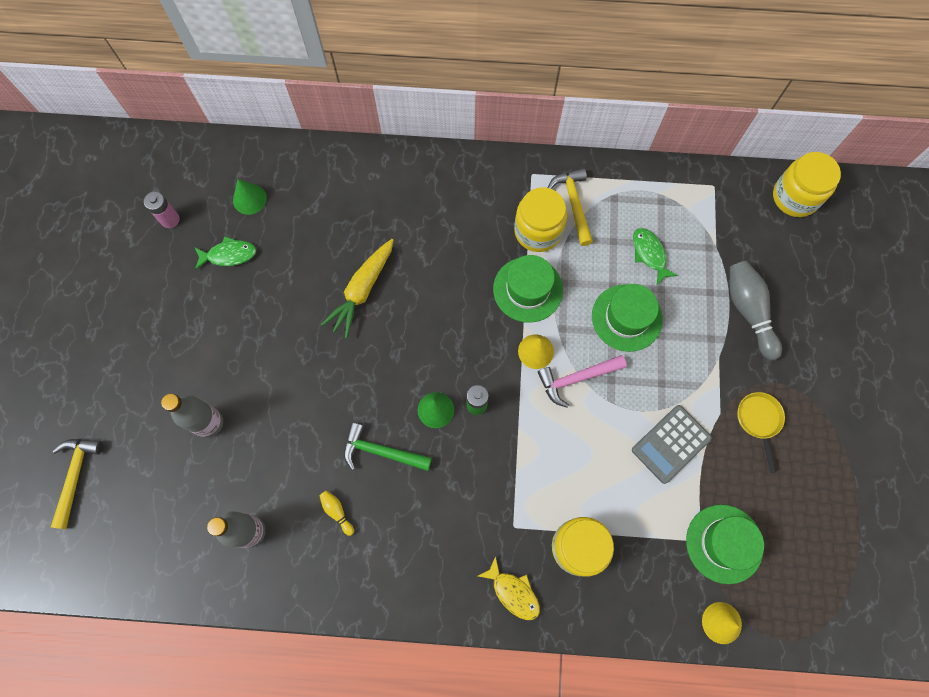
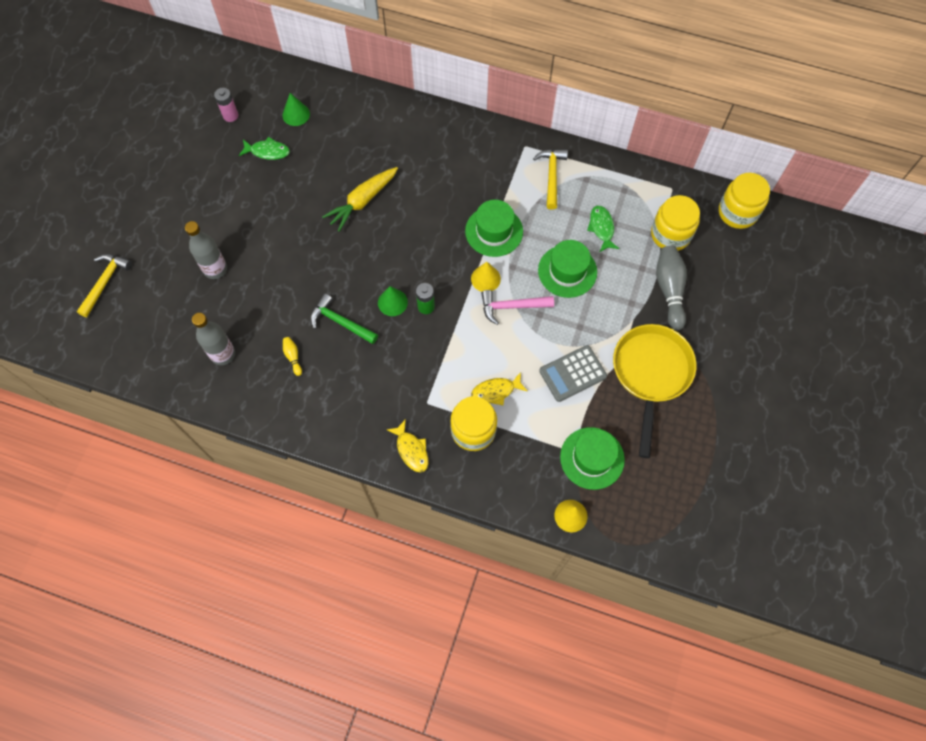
camera: 15 degrees right, 5 degrees down
(538, 231) = (516, 190): yellow jar -> yellow jar (670, 234)
(589, 490) = (496, 391): none -> yellow fish
(759, 421) = (651, 374): yellow pan -> yellow pan, size x2.09

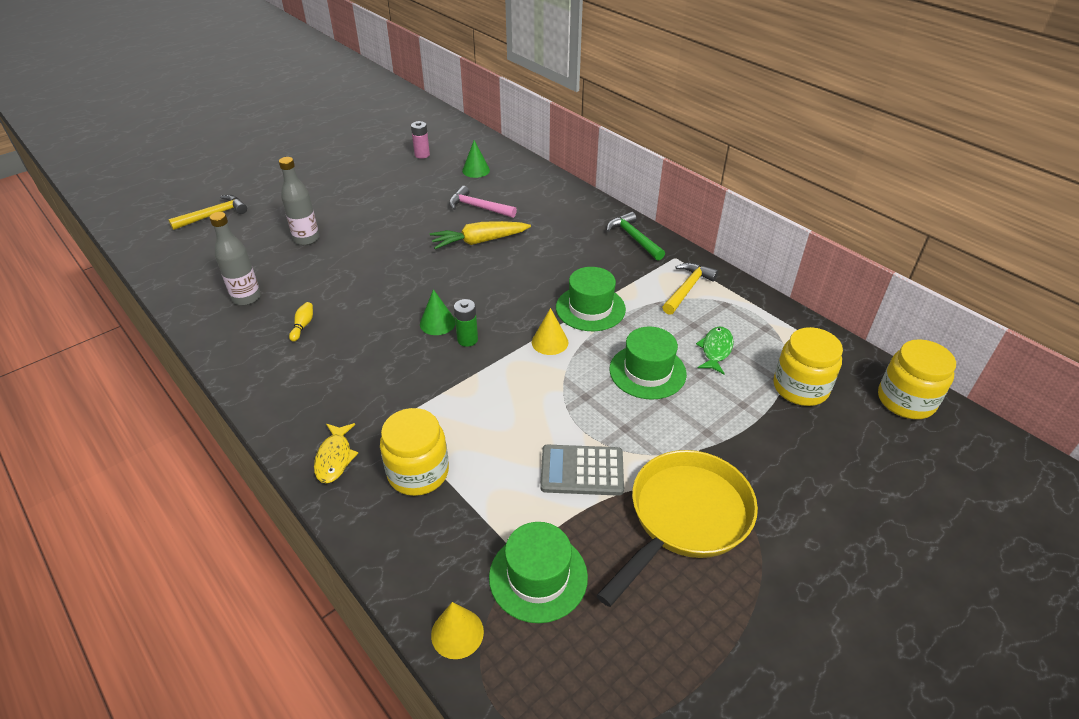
camera: 30 degrees right, 25 degrees down
(267, 151) = (429, 184): green fish -> none
(340, 322) = (373, 318): green hammer -> green hammer (633, 238)
(496, 391) = (476, 446): yellow fish -> none
(512, 307) = (559, 377): pink hammer -> pink hammer (478, 207)
(669, 290) = (766, 440): grey bowling pin -> none

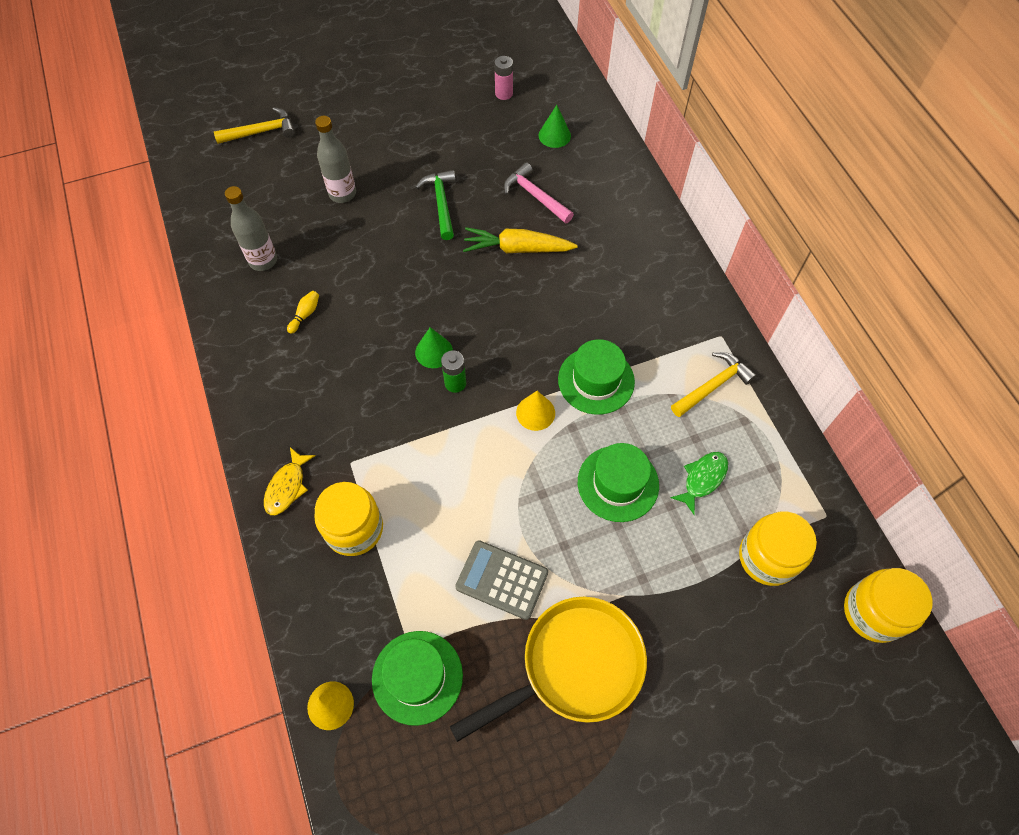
camera: 20 degrees right, 20 degrees up
(633, 238) = (688, 293): green hammer -> green hammer (441, 203)

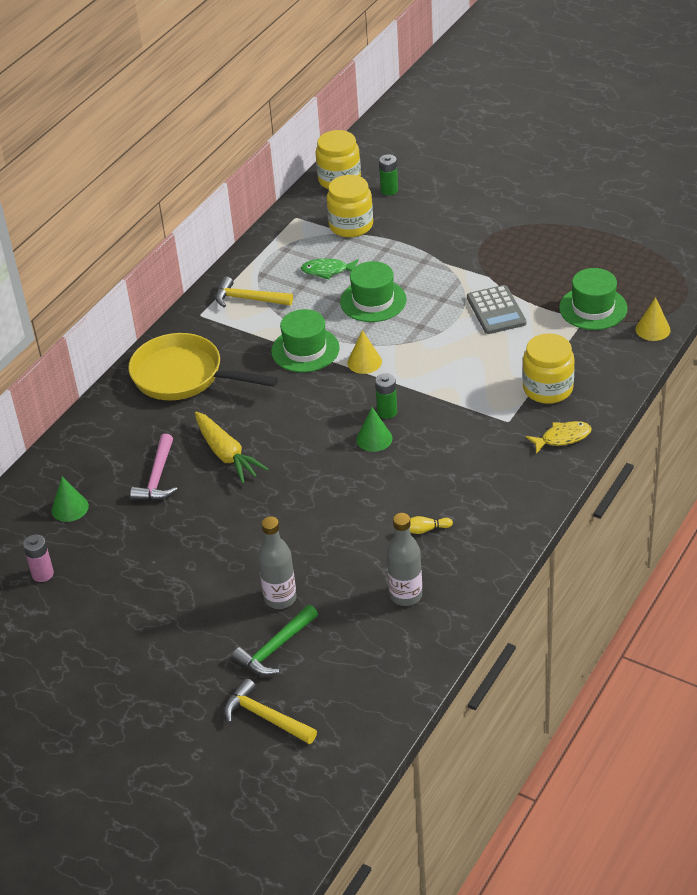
camera: 125 degrees left, 20 degrees down
(441, 203) = (224, 528): green hammer -> green hammer (275, 648)
(574, 666) = (508, 258): yellow pan -> yellow pan (184, 376)
(809, 648) = (389, 190): none -> green battery

